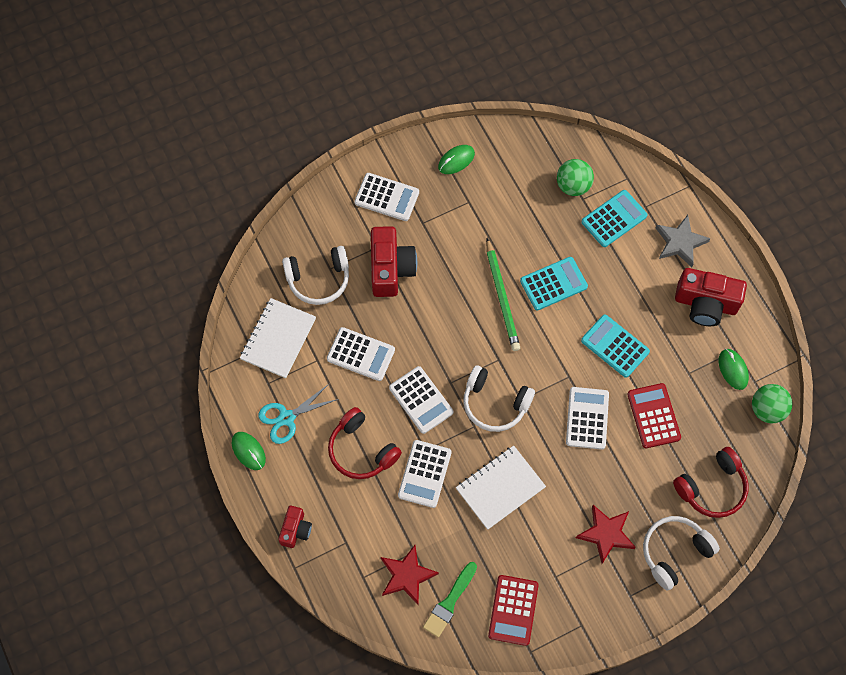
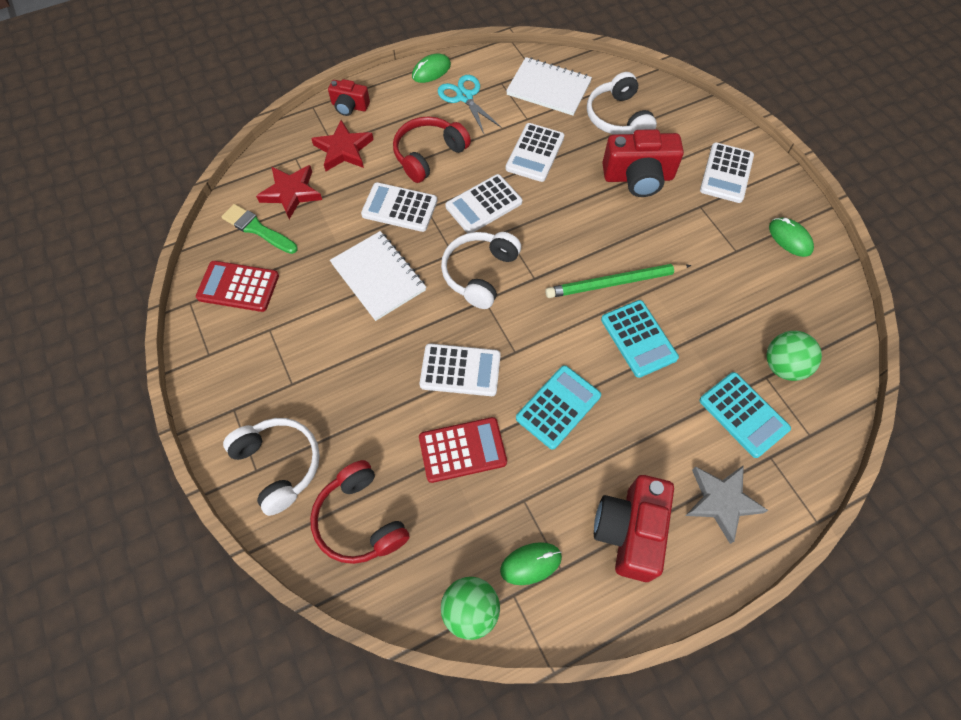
camera: 90 degrees right, 5 degrees down
(606, 534) = (312, 385): red star -> red star (343, 149)

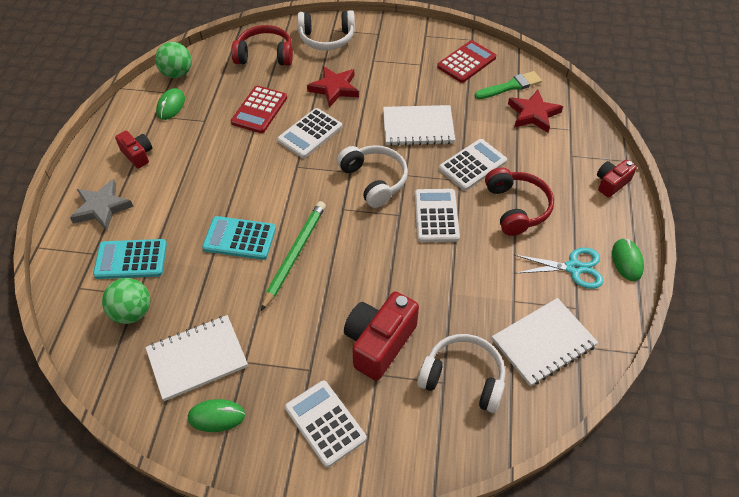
camera: 125 degrees right, 10 degrees down
(343, 149) = (560, 159): red star -> red star (334, 88)
(535, 153) = (466, 281): white calculator -> none
(558, 407) = (239, 166): turquoise calculator -> none
(630, 531) = (137, 155): red camera -> red camera, size x0.56
(766, 284) = (197, 358): none -> white notebook

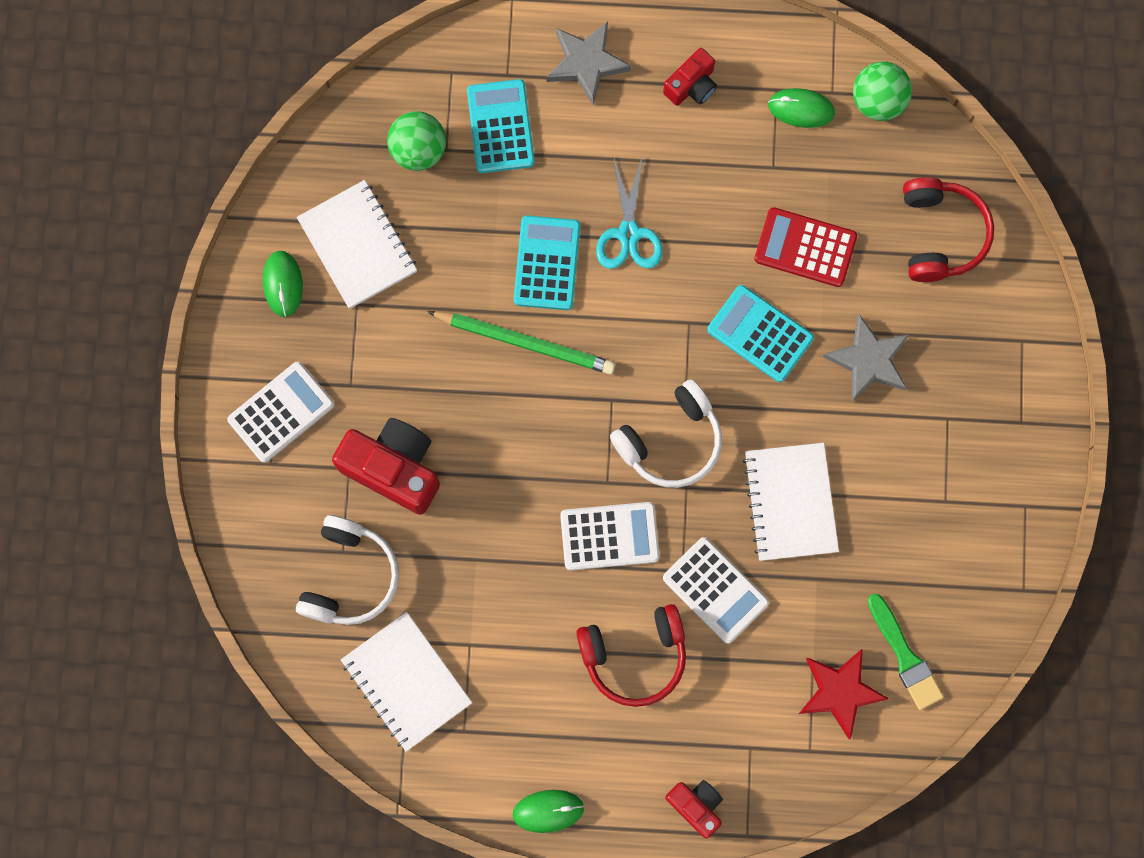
camera: 85 degrees right, 25 degrees up
(310, 133) = (760, 334): white calculator -> turquoise calculator
(327, 38) = (997, 333): white headphones -> none
(334, 88) = (868, 361): red star -> grey star
(466, 62) = (959, 580): red calculator -> none
(573, 268) = (530, 732): turquoise scissors -> turquoise scissors (628, 233)

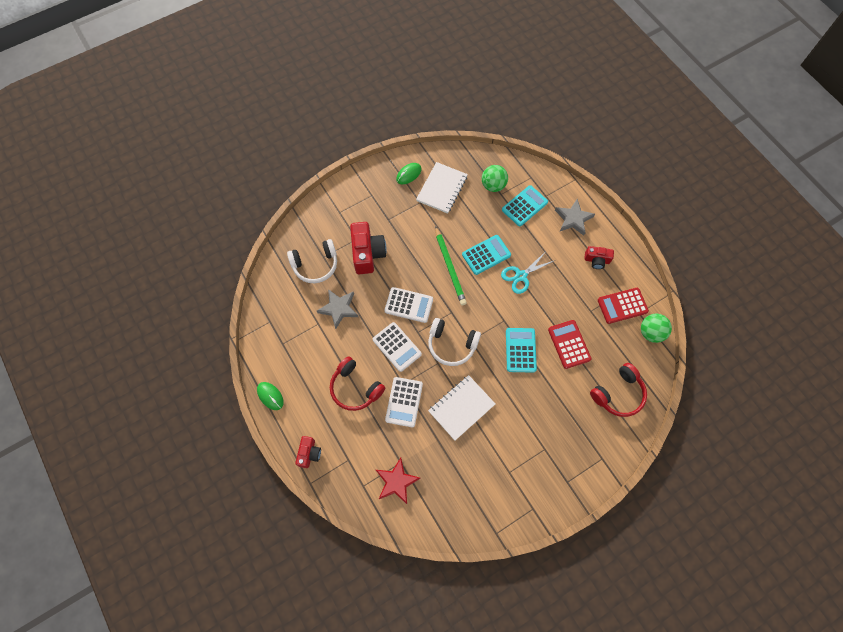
camera: 55 degrees right, 10 degrees down
(281, 412) = (361, 203): white calculator -> white calculator (409, 305)
(406, 682) = (288, 310): white notebook -> none
(801, 109) = (622, 306): green mouse -> red calculator
(868, 361) = (543, 400): grey star -> grey star (338, 309)
(904, 655) = (431, 499): green brush -> none

